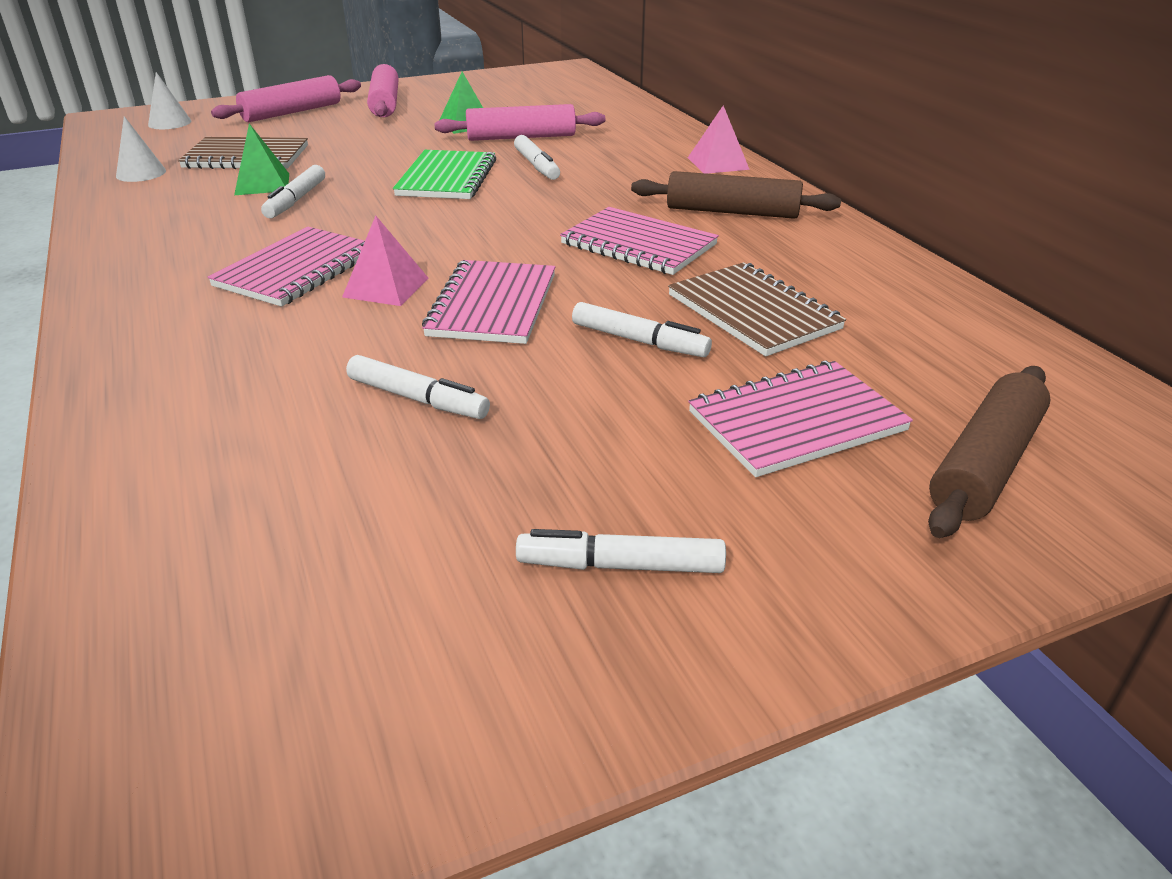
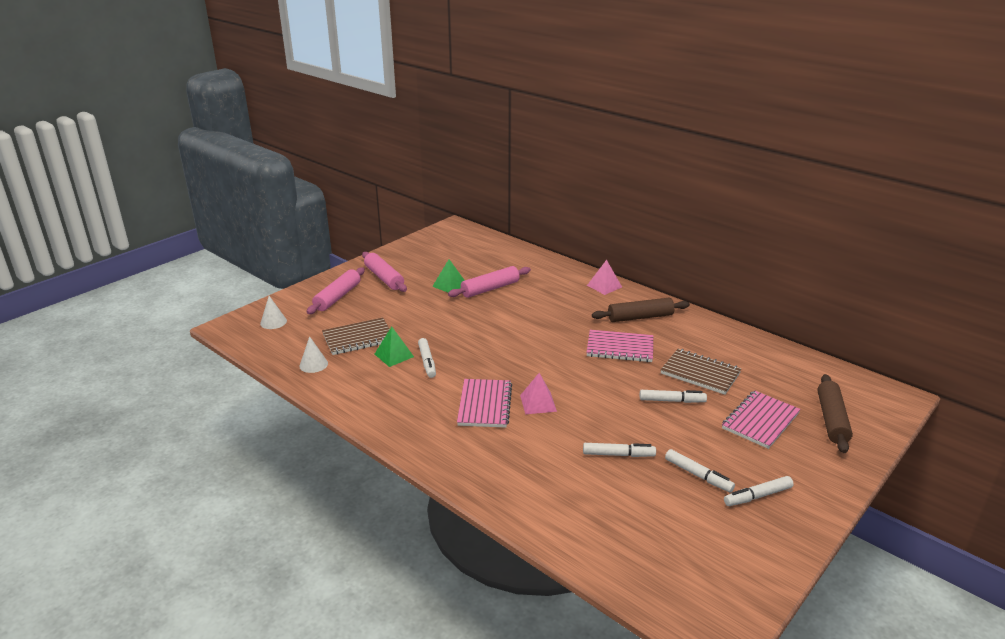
camera: 25 degrees left, 5 degrees down
(447, 178) = (486, 327): green notebook -> none
(493, 305) = (595, 399): pink notebook -> none
(536, 166) = (520, 308): white marker -> white marker (698, 475)

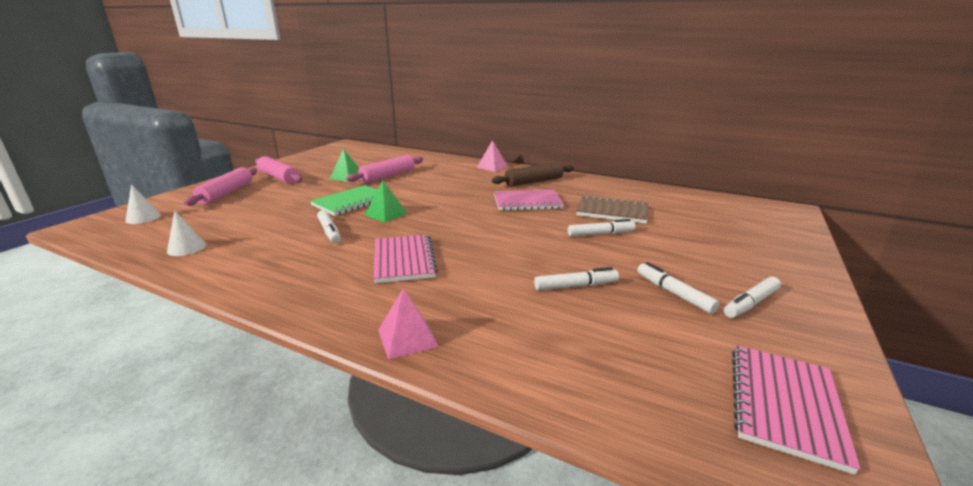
camera: 15 degrees left, 5 degrees down
(358, 338) = (247, 221): brown notebook -> none
(394, 355) = (290, 230): green pyramid -> green pyramid (386, 214)
(449, 325) = (351, 202): none -> green notebook
(538, 403) = (464, 251): pink pyramid -> pink pyramid (407, 338)
(698, 475) = (674, 293): white marker -> white marker turned 150 degrees counterclockwise
(760, 421) = (694, 239): pink notebook -> pink notebook (785, 405)
(831, 420) = (754, 230): brown rolling pin -> none

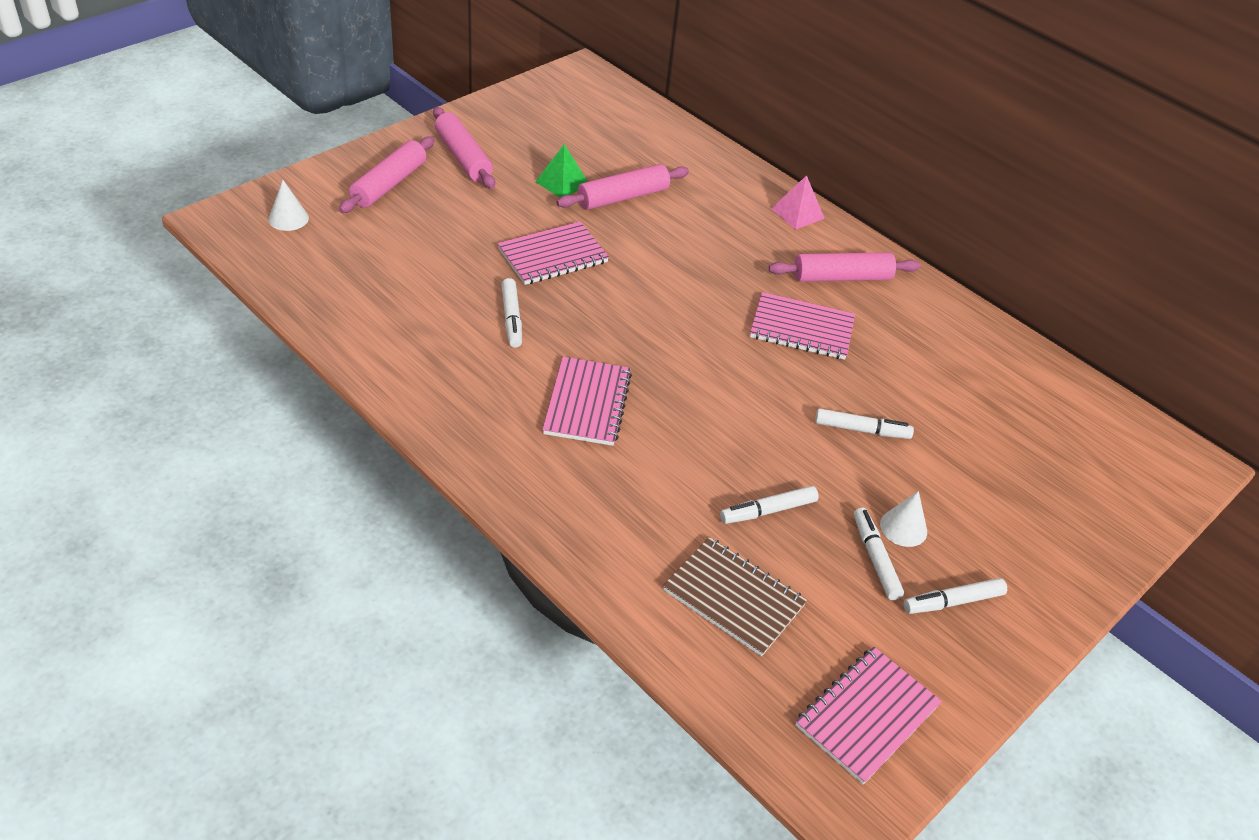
camera: 15 degrees right, 20 degrees up
(186, 248) = (343, 302): white cone -> white cone (903, 527)
(351, 202) = (553, 256): green notebook -> pink notebook
(386, 214) = (592, 299): green pyramid -> none
(407, 338) = (554, 523): pink pyramid -> none
(534, 182) = (841, 277): brown rolling pin -> pink rolling pin
(576, 286) = (768, 511): white marker -> white marker turned 150 degrees clockwise
(612, 211) = (912, 388): brown notebook -> brown notebook (733, 598)

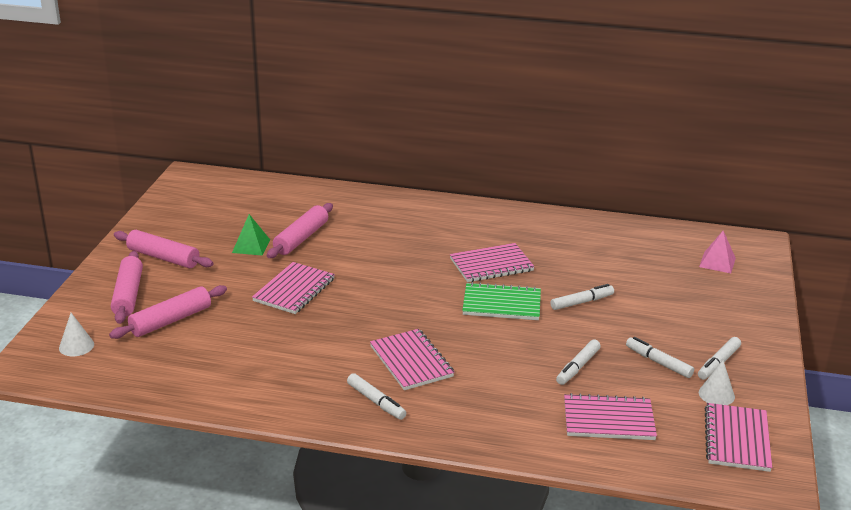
camera: 30 degrees left, 15 degrees down
(511, 318) = (308, 337): white marker -> white marker (376, 402)
(733, 598) = (608, 420): brown notebook -> pink notebook
(762, 384) = (501, 304): none -> green notebook
(797, 213) = (420, 204): pink pyramid -> pink pyramid (717, 262)
(841, 277) = (484, 228): pink rolling pin -> pink rolling pin (171, 320)
(903, 527) = (656, 340): white cone -> white cone (716, 394)

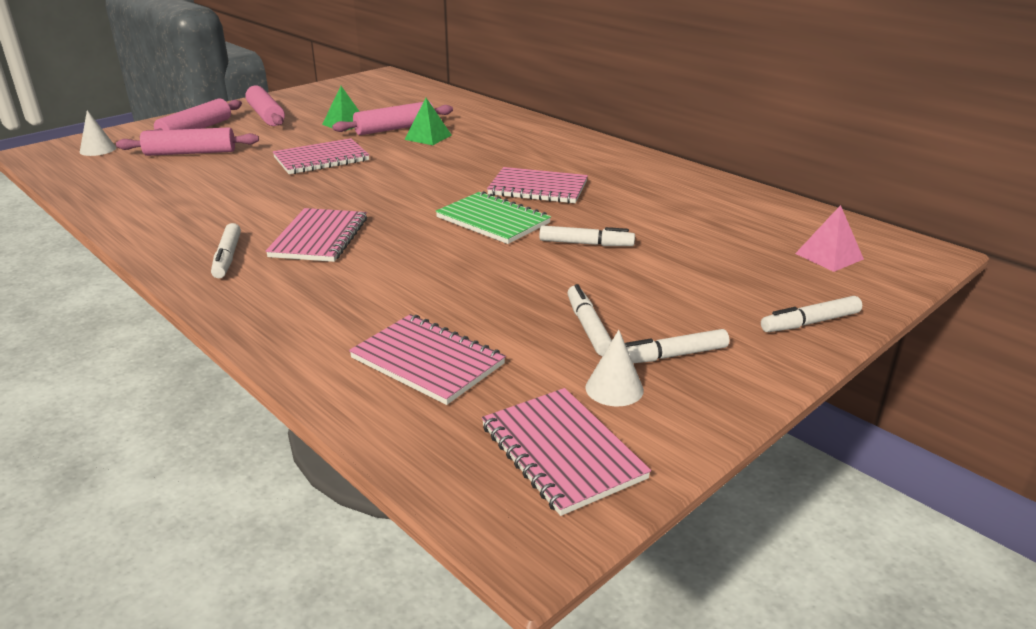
camera: 35 degrees right, 0 degrees up
(342, 239) = (428, 137): none -> green pyramid
(577, 367) = (480, 298): white marker -> white marker (810, 322)
(737, 439) = (562, 452): pink notebook -> pink notebook turned 75 degrees counterclockwise

